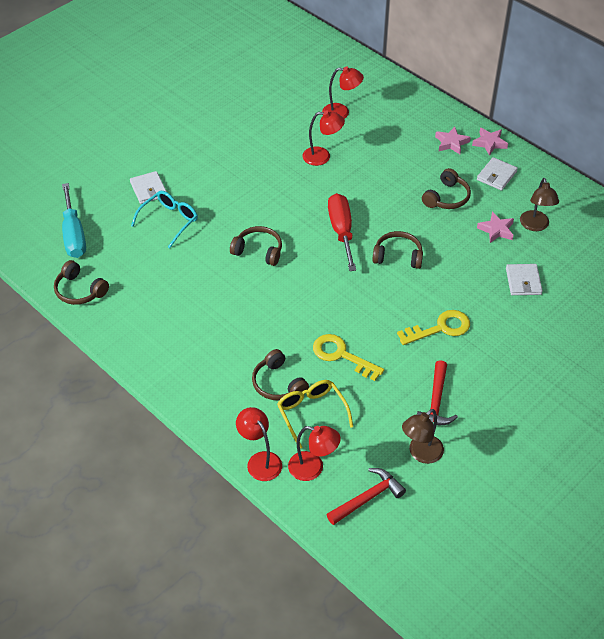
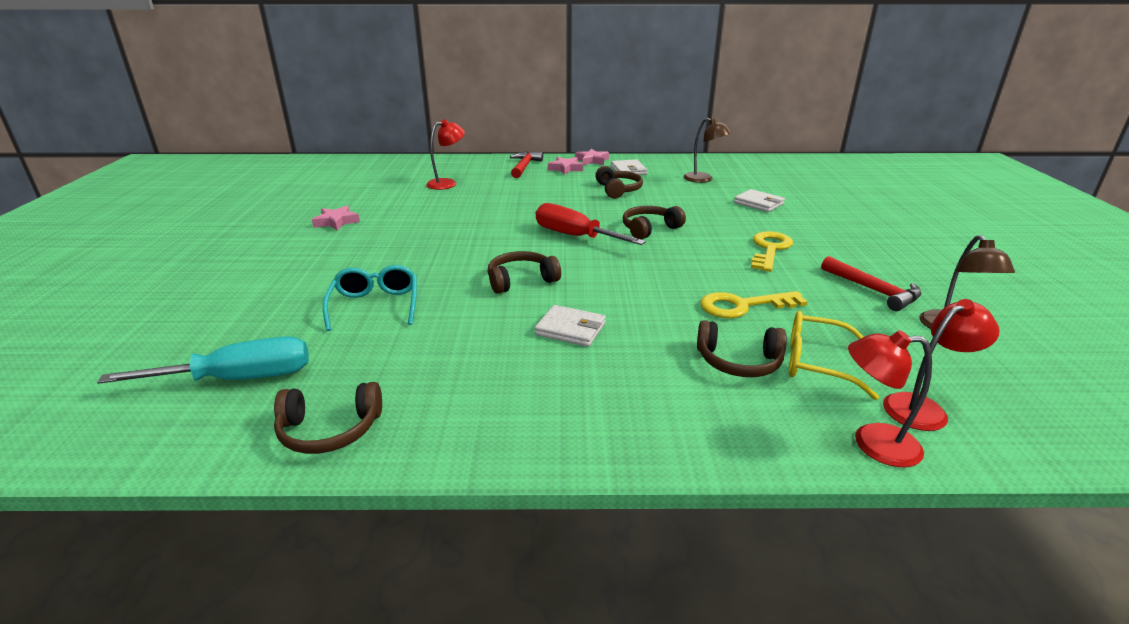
camera: 45 degrees left, 20 degrees down
(74, 235) = (239, 379): turquoise screwdriver -> turquoise screwdriver turned 45 degrees counterclockwise
(149, 189) = (307, 294): white wallet -> white wallet (570, 329)
(322, 157) = (474, 207): red lamp -> none
(367, 498) = (1011, 394): red hammer -> red hammer (524, 167)
(496, 230) = (685, 190): pink star -> pink star (336, 222)

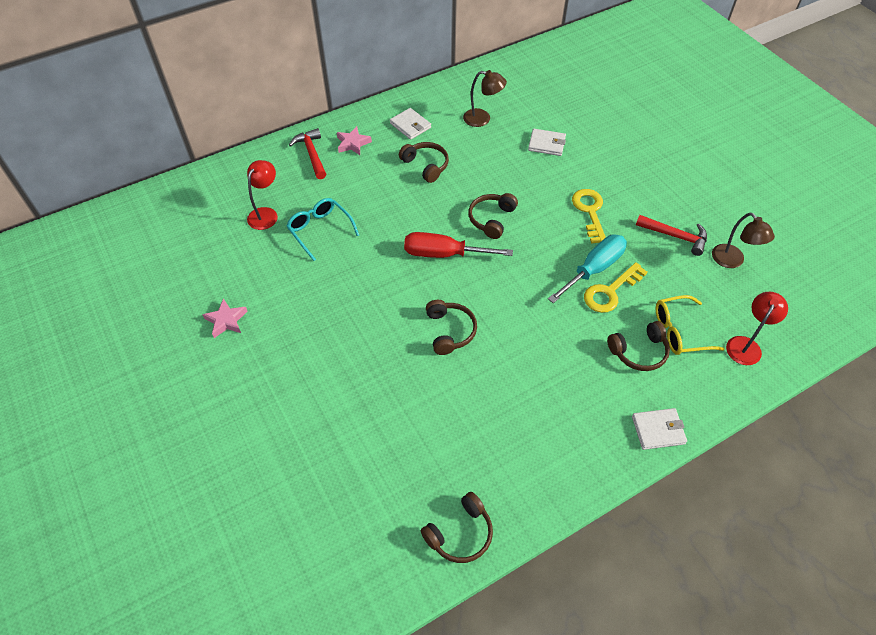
camera: 30 degrees left, 25 degrees up
(239, 379) = (358, 528): turquoise screwdriver -> turquoise screwdriver (594, 269)
(375, 305) = (372, 411): turquoise glasses -> turquoise glasses (320, 230)
(521, 280) = (450, 331): brown headphones -> brown headphones turned 135 degrees clockwise
(570, 329) = (523, 369): white wallet -> white wallet (658, 430)
(592, 160) = (365, 118): pink star -> none
(873, 443) = (735, 387): red lamp -> none

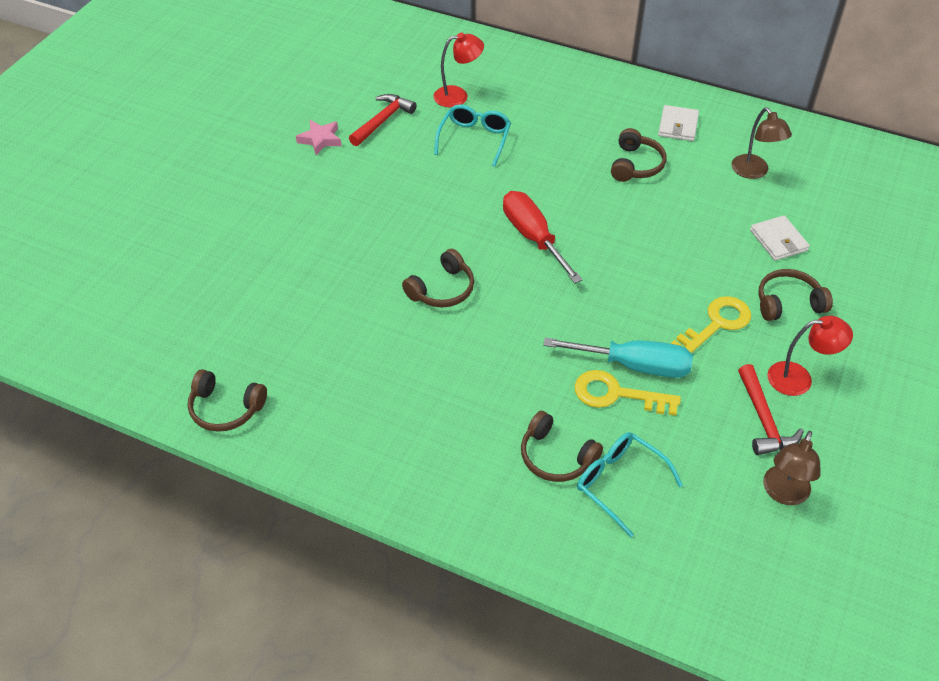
camera: 55 degrees right, 5 degrees down
(312, 154) = (560, 83): red hammer -> red hammer (382, 121)
(353, 143) = (606, 101): pink star -> none
(491, 219) = (617, 249): brown headphones -> brown headphones (788, 303)
(658, 430) = (465, 518): white wallet -> none
(679, 331) = (620, 483): yellow glasses -> turquoise glasses
(746, 345) = (661, 559): red lamp -> red lamp (799, 378)

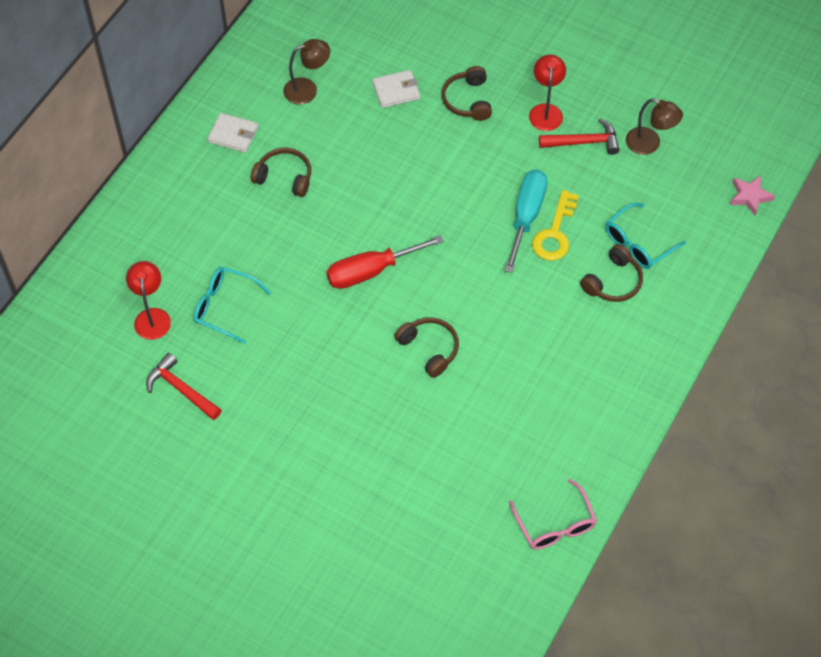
camera: 85 degrees left, 10 degrees up
(226, 408) = (555, 524): brown headphones -> pink glasses
(320, 140) = (202, 449): pink star -> pink star (750, 196)
(716, 324) = (487, 153): yellow key -> none

